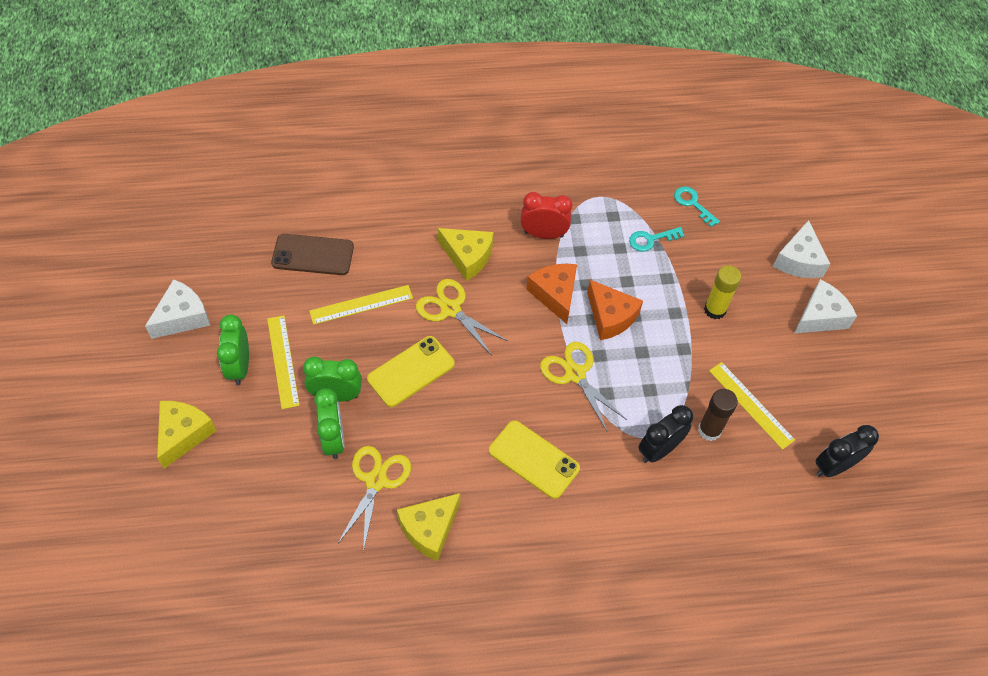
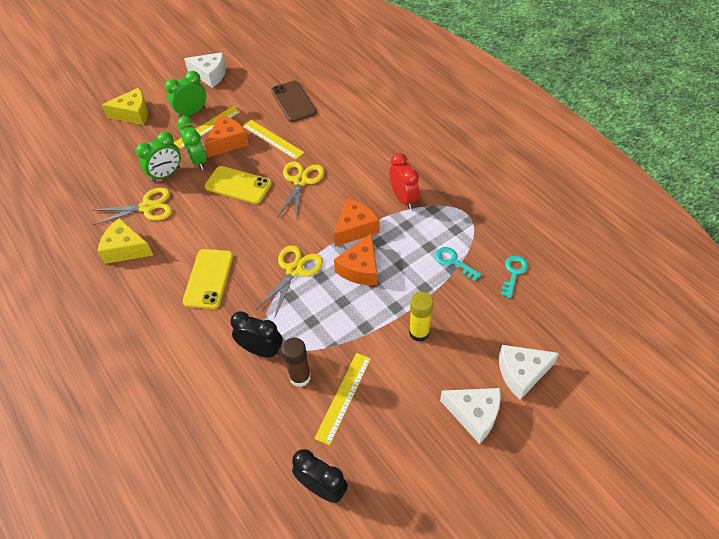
camera: 65 degrees right, 5 degrees down
(329, 351) = (228, 142): none -> orange cheese
(467, 257) = (350, 169): yellow cheese -> none

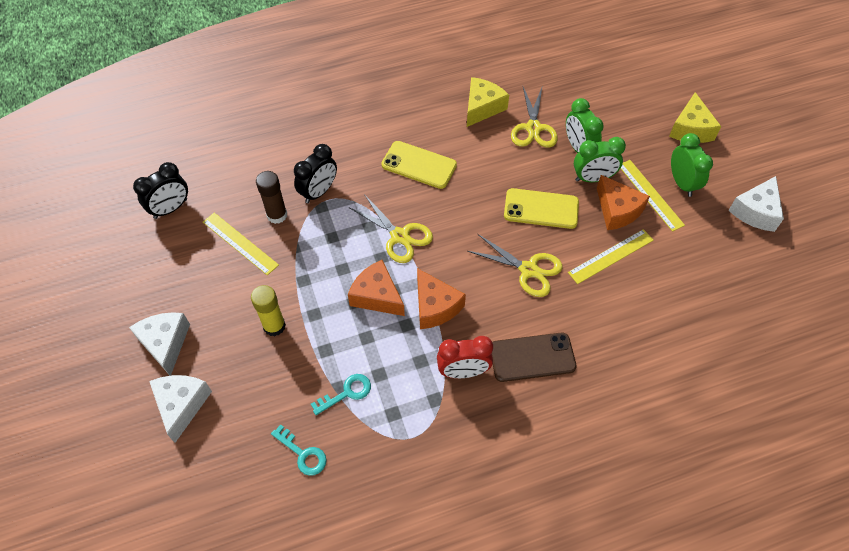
camera: 105 degrees right, 5 degrees up
(238, 185) = (541, 209): yellow phone -> yellow phone turned 60 degrees clockwise
(293, 101) = (681, 294): brown phone -> brown phone (532, 357)
(474, 415) = (165, 343): white cheese -> white cheese turned 120 degrees clockwise

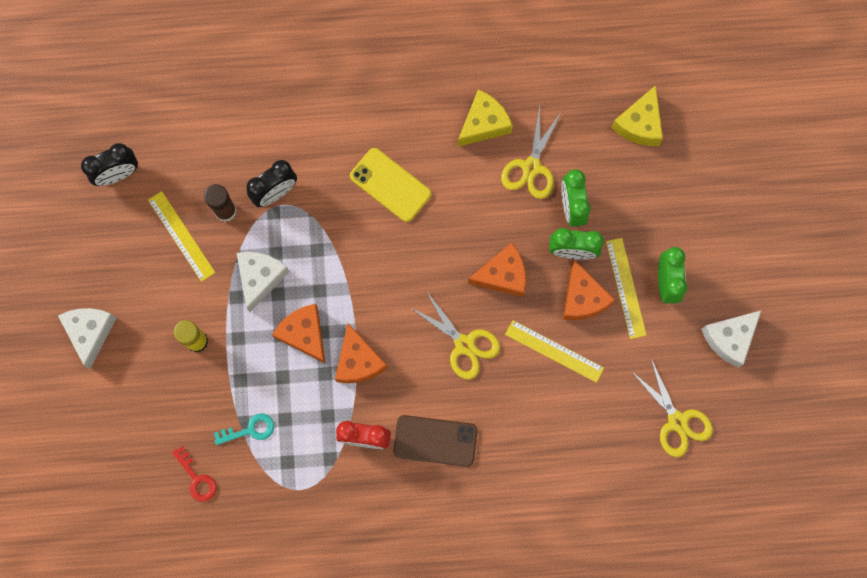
camera: 15 degrees right, 20 degrees up
(182, 405) = (96, 401): white cheese -> white cheese (260, 278)
(303, 454) = (197, 478): turquoise key -> red key
(400, 236) = (345, 270): yellow scissors -> yellow scissors (677, 421)
(541, 209) = (503, 275): yellow phone -> orange cheese
(611, 256) = (554, 351): yellow ruler -> yellow ruler turned 45 degrees clockwise
(690, 129) = (707, 214): yellow cheese -> yellow cheese (639, 124)

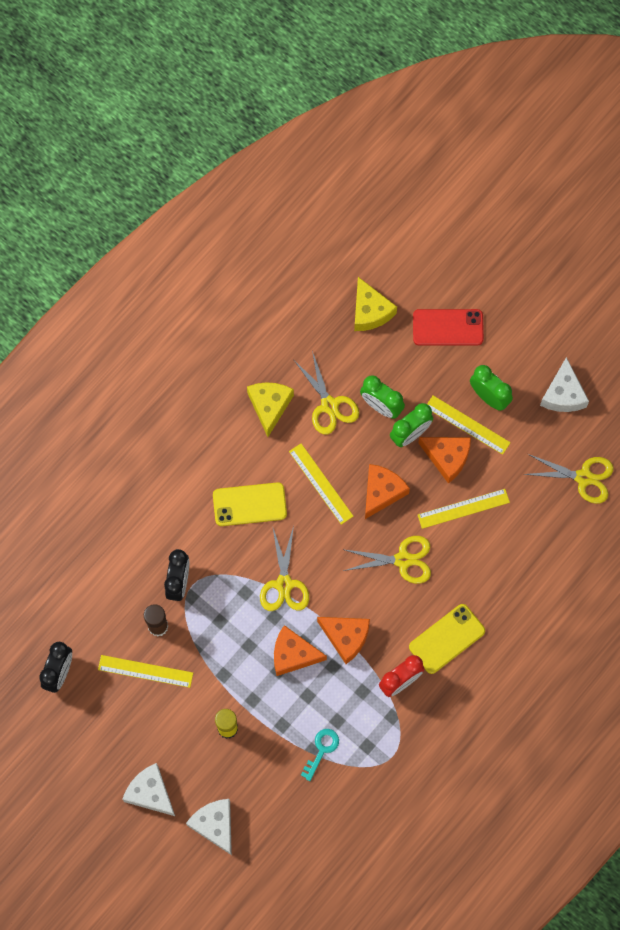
camera: 45 degrees left, 5 degrees down
(197, 478) = (319, 815): red key -> none
(260, 278) = (226, 647): white cheese -> white cheese (215, 825)
(353, 273) = (284, 584): none -> yellow scissors
(435, 441) = (447, 639): brown phone -> yellow phone
(461, 222) = (321, 484): none -> yellow ruler
(689, 196) = (448, 327): none -> red phone

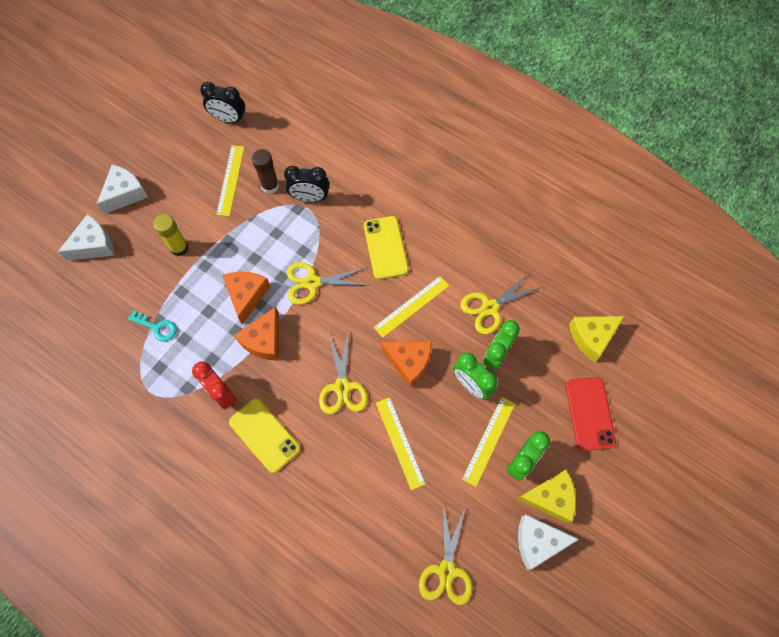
camera: 85 degrees right, 5 degrees down
(269, 406) = (481, 256): yellow cheese -> yellow cheese (550, 497)
(447, 457) = (451, 422): orange cheese -> none

